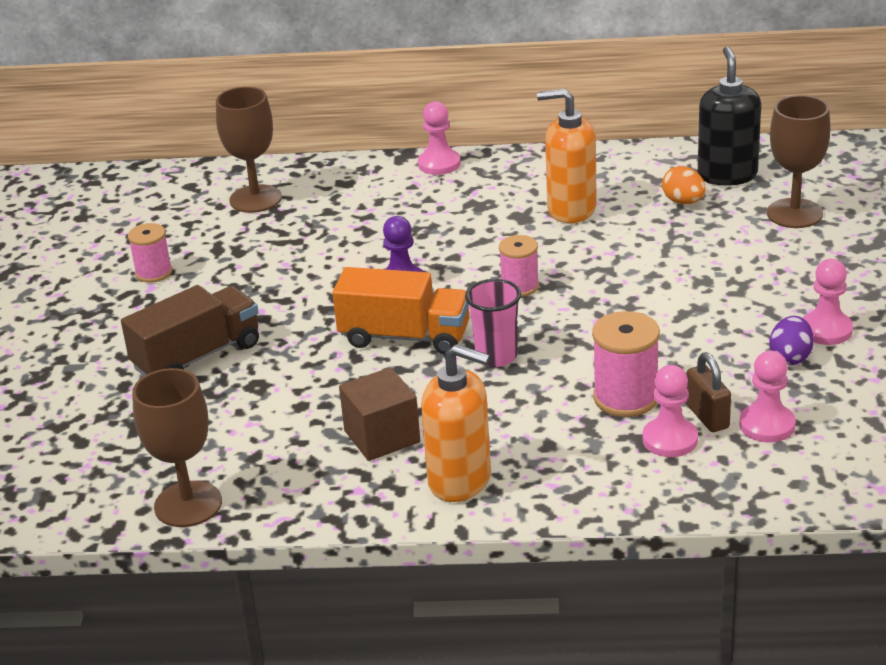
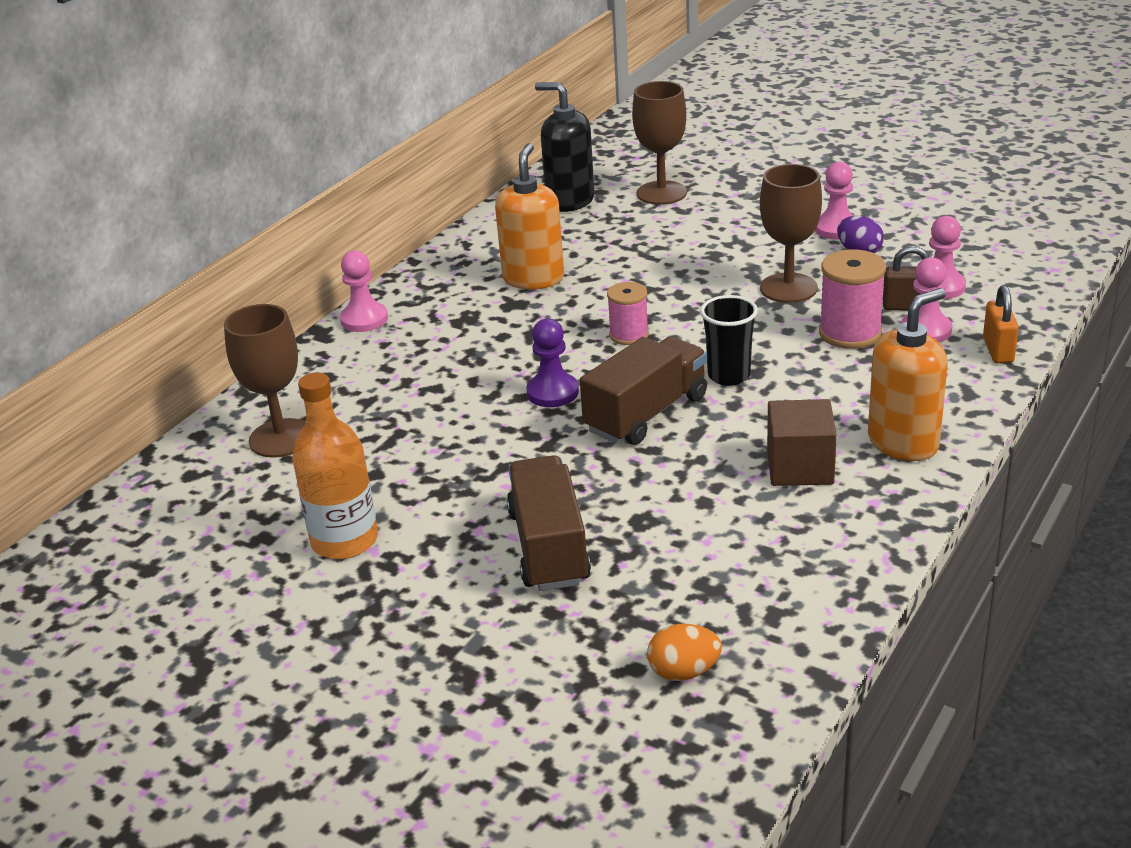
camera: 60 degrees left, 0 degrees up
(154, 273) = (344, 540): pink spool -> orange bottle
(188, 504) = (816, 614): brown goblet -> brown goblet (788, 288)
(405, 337) = (646, 414): orange truck -> brown truck
(496, 357) = (729, 375): pink cup -> black cup
(571, 209) = (533, 278): orange soap dispenser -> orange soap dispenser turned 150 degrees clockwise
(671, 493) = (998, 350): none -> orange padlock
(683, 202) = (586, 229): orange egg -> orange egg (684, 672)

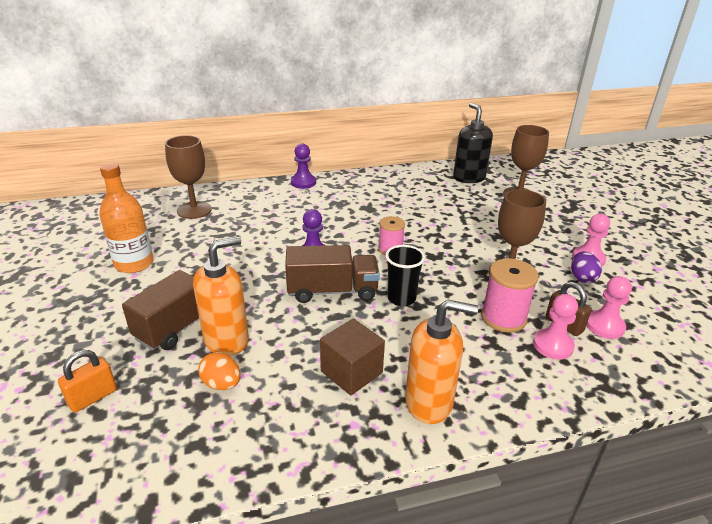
camera: 40 degrees right, 0 degrees up
(364, 319) = (303, 182): pink pawn -> purple pawn
(533, 278) = (395, 202): orange soap dispenser -> orange soap dispenser (226, 340)
(684, 672) = (109, 436): orange egg -> orange egg (222, 384)
(998, 350) = (583, 389): orange padlock -> orange padlock (93, 397)

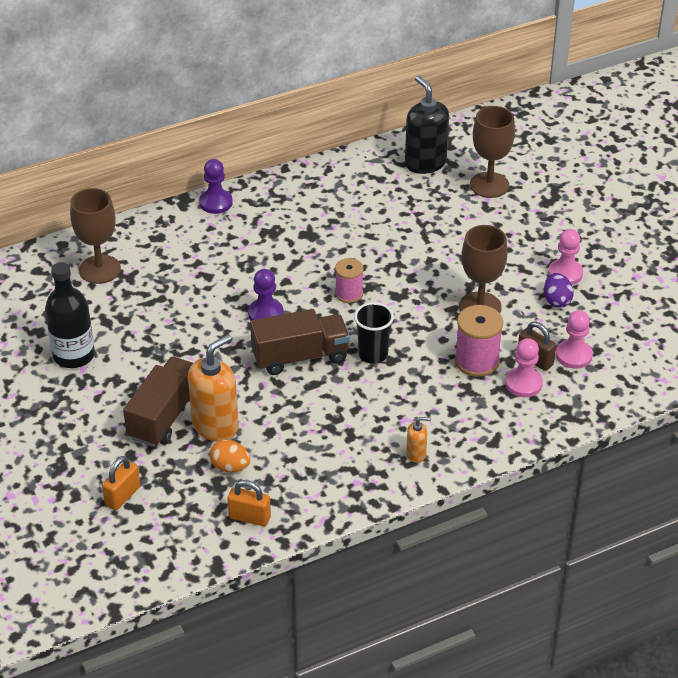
camera: 10 degrees left, 10 degrees up
(134, 264) = (74, 355): orange bottle -> black bottle
(216, 447) = (249, 517): none -> orange padlock
(351, 372) = (342, 438): brown cube -> none
(429, 402) = (416, 454): orange soap dispenser -> orange soap dispenser, size x0.47

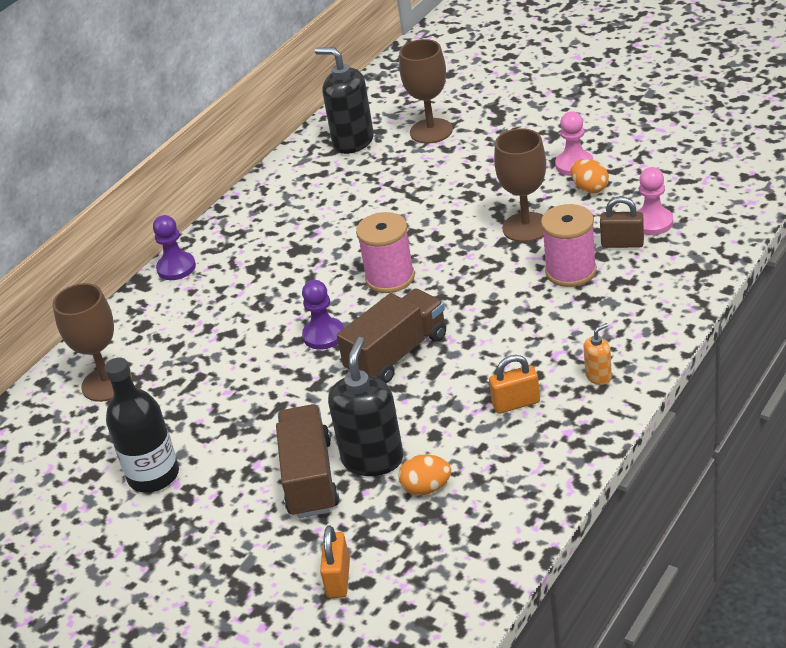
camera: 25 degrees left, 5 degrees down
(215, 426) = (373, 459): orange soap dispenser -> black soap dispenser
(249, 517) = (494, 523): orange padlock -> orange padlock (516, 403)
(349, 293) = (390, 278): pink spool -> pink spool, size x1.53
(373, 354) = (467, 315): black cup -> none
(523, 384) = (633, 267): pink pawn -> none
(556, 301) = (590, 189): purple egg -> orange egg

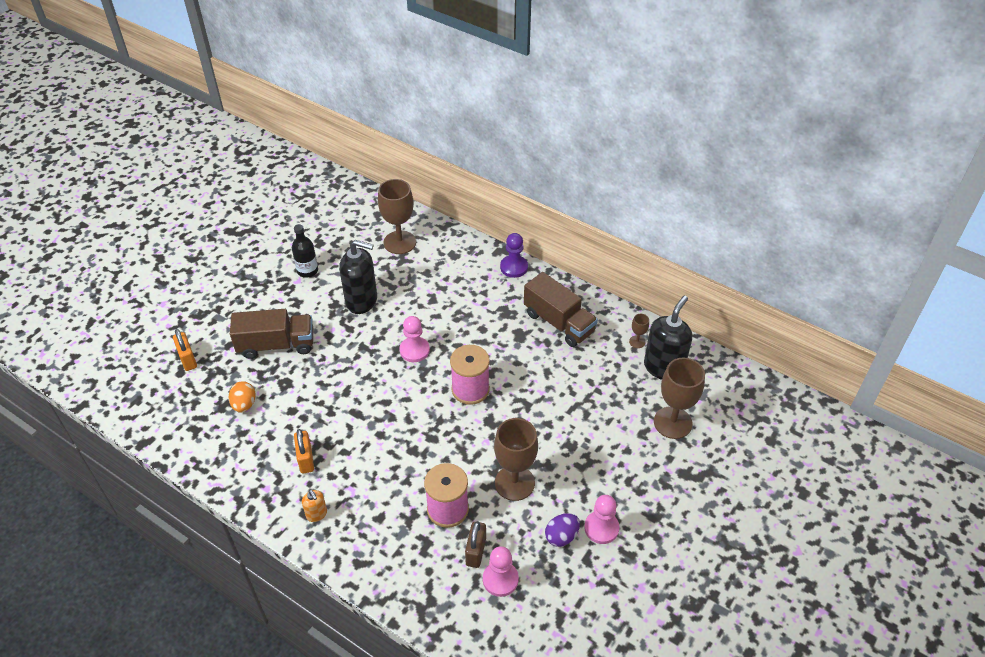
camera: 85 degrees right, 10 degrees up
(153, 475) = (307, 271): black bottle -> black bottle, size x0.66
(313, 162) = (637, 342): none -> brown goblet
(324, 335) = (414, 350): purple pawn -> pink pawn
(338, 579) = (188, 359): orange padlock -> orange padlock turned 60 degrees clockwise
(373, 459) = (281, 377): black soap dispenser -> black soap dispenser (362, 301)
(397, 354) = (381, 392): brown truck -> brown truck (559, 322)
(590, 189) = (561, 536): orange egg -> purple egg

